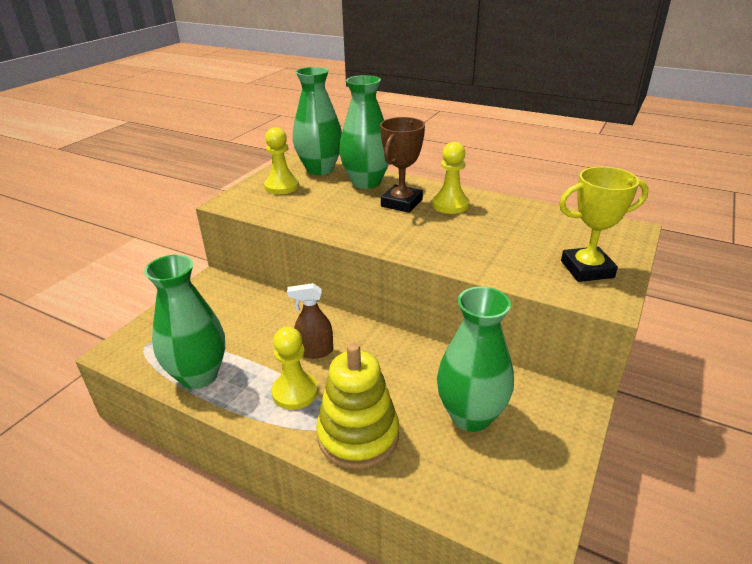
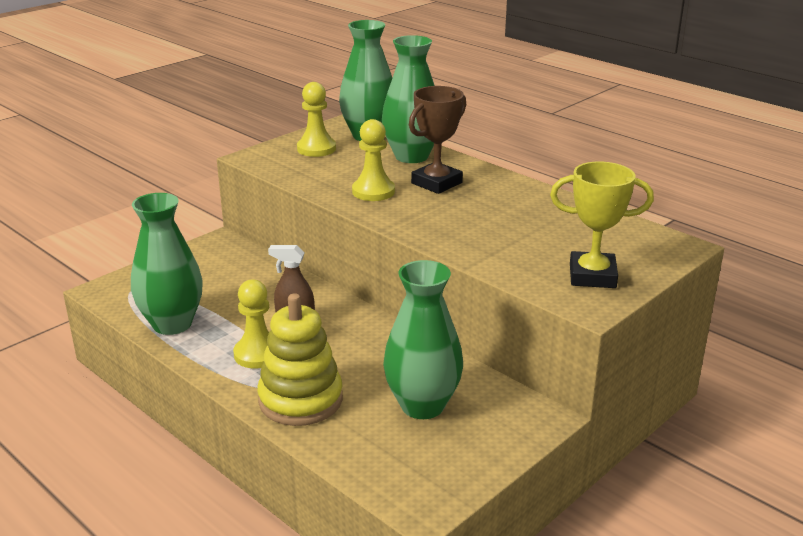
camera: 15 degrees right, 5 degrees down
(450, 205) = (490, 192): yellow pawn -> yellow pawn (373, 191)

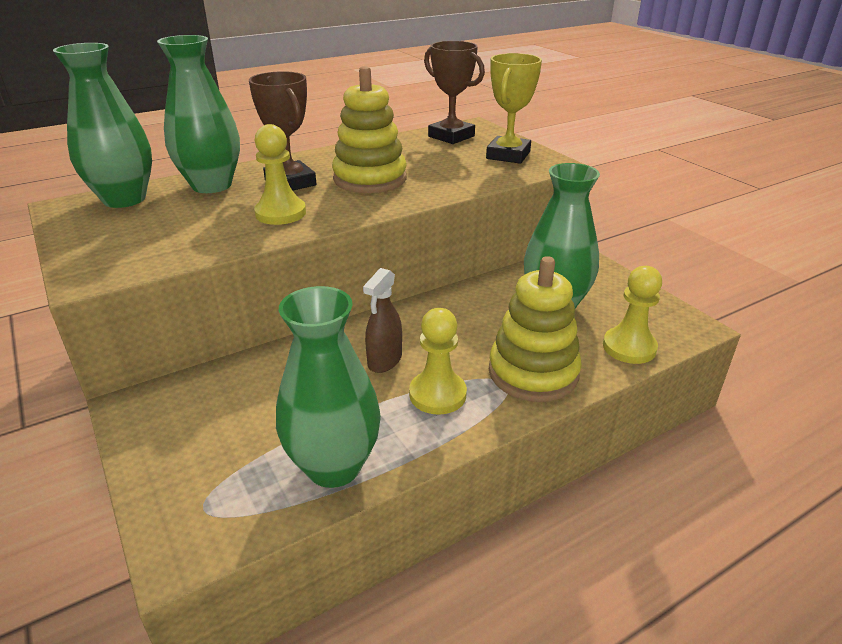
camera: 75 degrees left, 5 degrees up
(316, 149) = (121, 232): yellow pawn -> yellow pawn (629, 347)
(468, 213) = (370, 179): none -> yellow stacking toy
(626, 237) = (451, 136): none -> brown trophy

